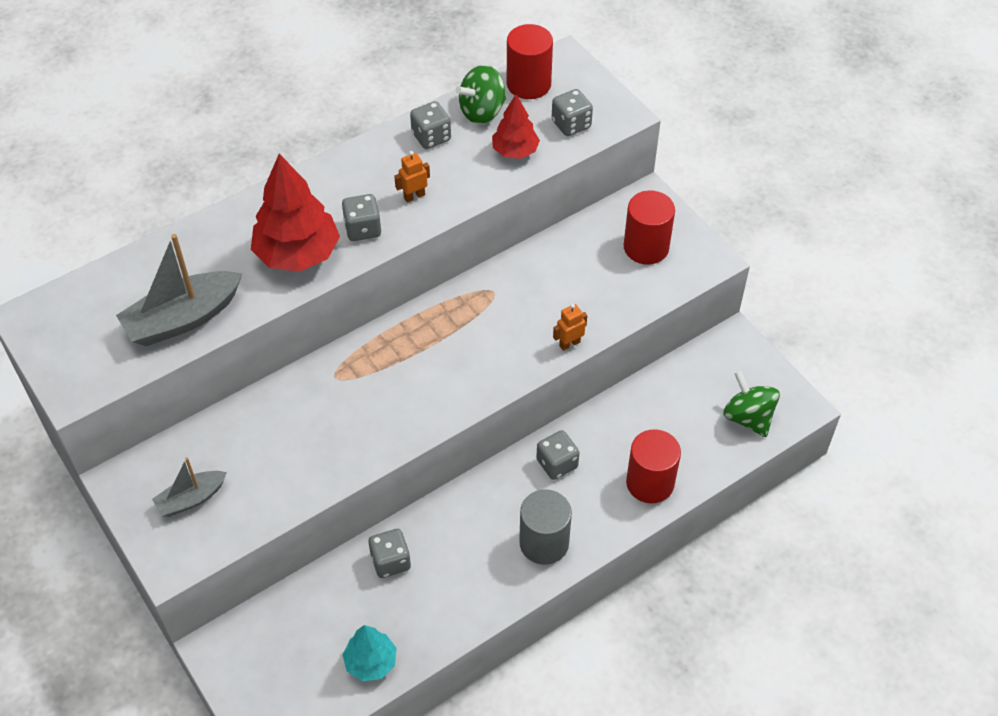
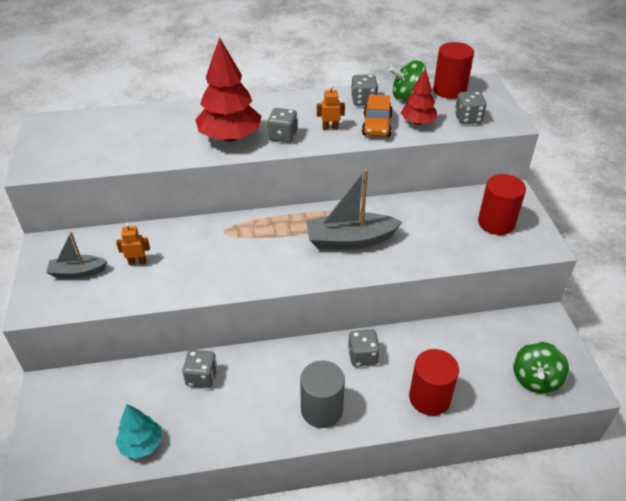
camera: 25 degrees right, 10 degrees down
(183, 319) = (130, 150): grey boat -> grey boat (350, 240)
(468, 173) = (376, 125): none -> orange car
(569, 344) = (403, 265): orange robot -> orange robot (137, 262)
(748, 417) = (535, 379): green spinning top -> green spinning top turned 150 degrees counterclockwise

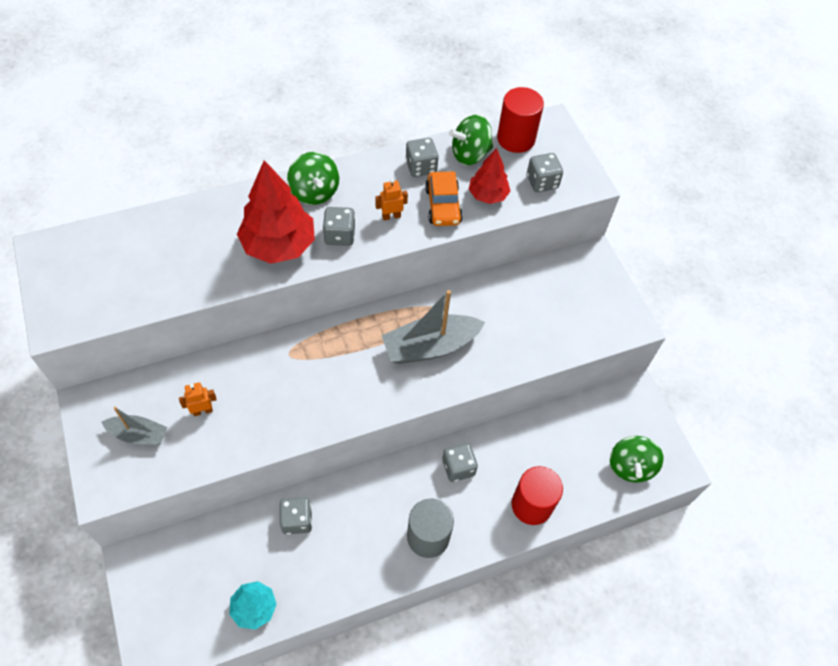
camera: 15 degrees left, 15 degrees up
(78, 272) = (138, 434): grey boat -> grey boat turned 150 degrees counterclockwise
(270, 108) = (314, 192): none -> green spinning top
(496, 223) = (580, 300): red cylinder -> none

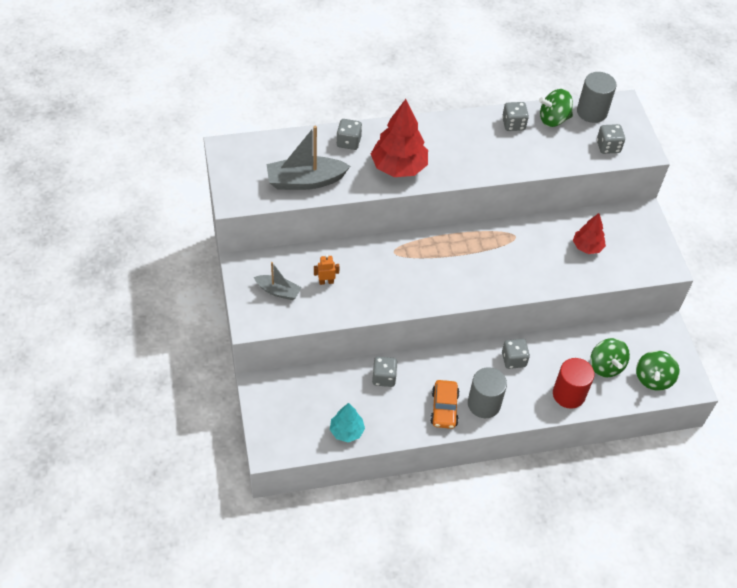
camera: 10 degrees right, 5 degrees down
(314, 192) = (429, 133): green spinning top -> green spinning top (605, 366)
(339, 235) = (445, 166): grey dice -> grey dice (348, 142)
(391, 216) = (486, 157): orange robot -> none
(430, 346) = (503, 261): grey boat -> grey boat (305, 181)
(443, 206) = (527, 154): orange car -> orange car (444, 408)
(487, 195) = (563, 151): red tree -> red tree (587, 247)
(516, 139) = (592, 112): red cylinder -> grey cylinder

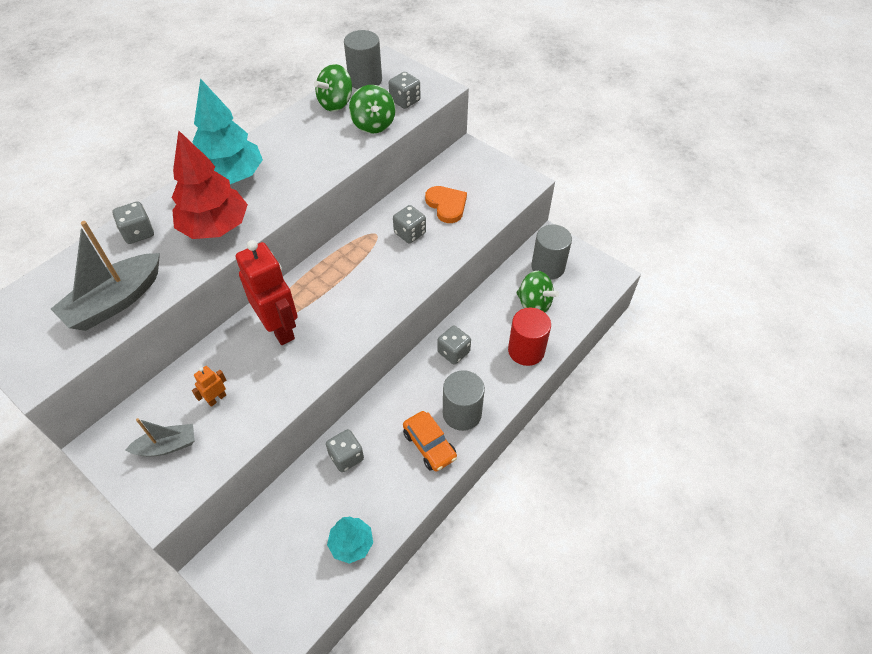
camera: 35 degrees left, 0 degrees up
(397, 262) = (280, 328): none -> red robot
(436, 136) = (232, 176): none -> turquoise tree
(513, 124) = (302, 126): grey dice -> grey dice (410, 233)
(587, 247) = (446, 205): red tree -> orange heart
(643, 346) = (548, 267): none -> grey cylinder
(653, 379) = (579, 289): green spinning top -> green spinning top (373, 124)

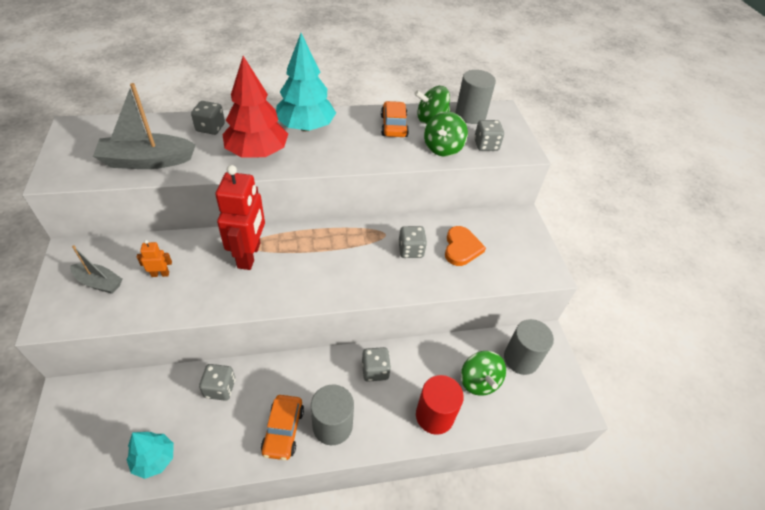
camera: 35 degrees right, 5 degrees down
(310, 128) = (394, 126): none -> orange car

